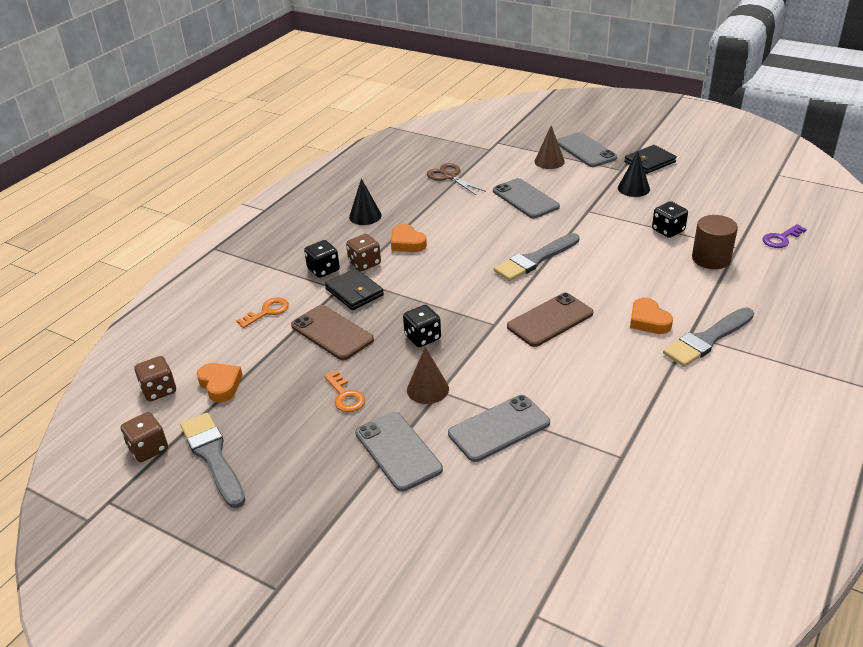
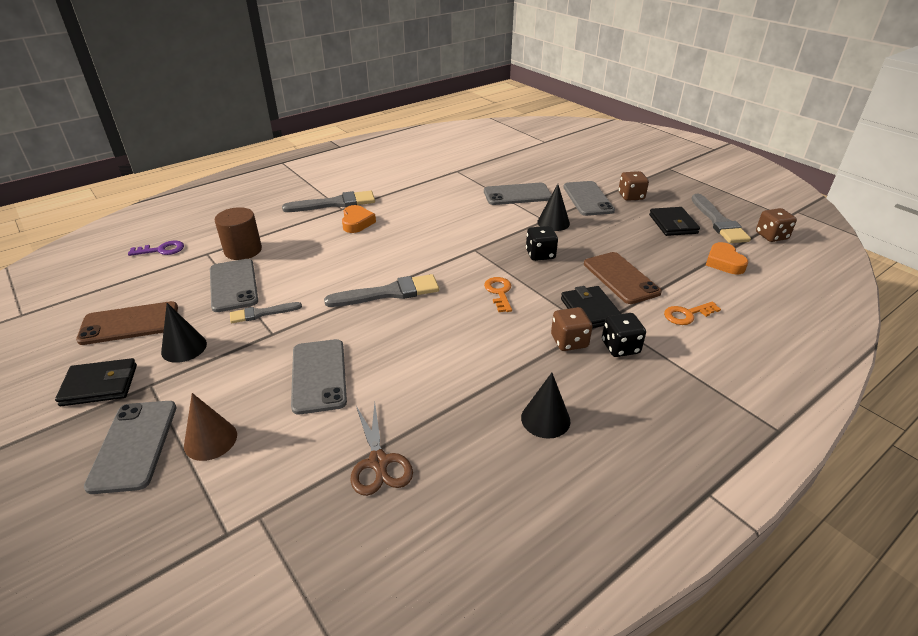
camera: 160 degrees left, 0 degrees up
(159, 390) = (781, 271): brown dice -> brown dice (631, 196)
(275, 433) = (673, 224): none -> black wallet
(345, 396) = (617, 232): orange key -> orange key (499, 292)
(407, 243) = (508, 354): orange heart -> none
(427, 389) = (553, 222): brown cone -> black cone
(550, 320) = (428, 241): brown phone -> brown phone (129, 323)
(614, 219) = (262, 313): none -> grey brush
(668, 230) = (233, 285): black dice -> grey phone

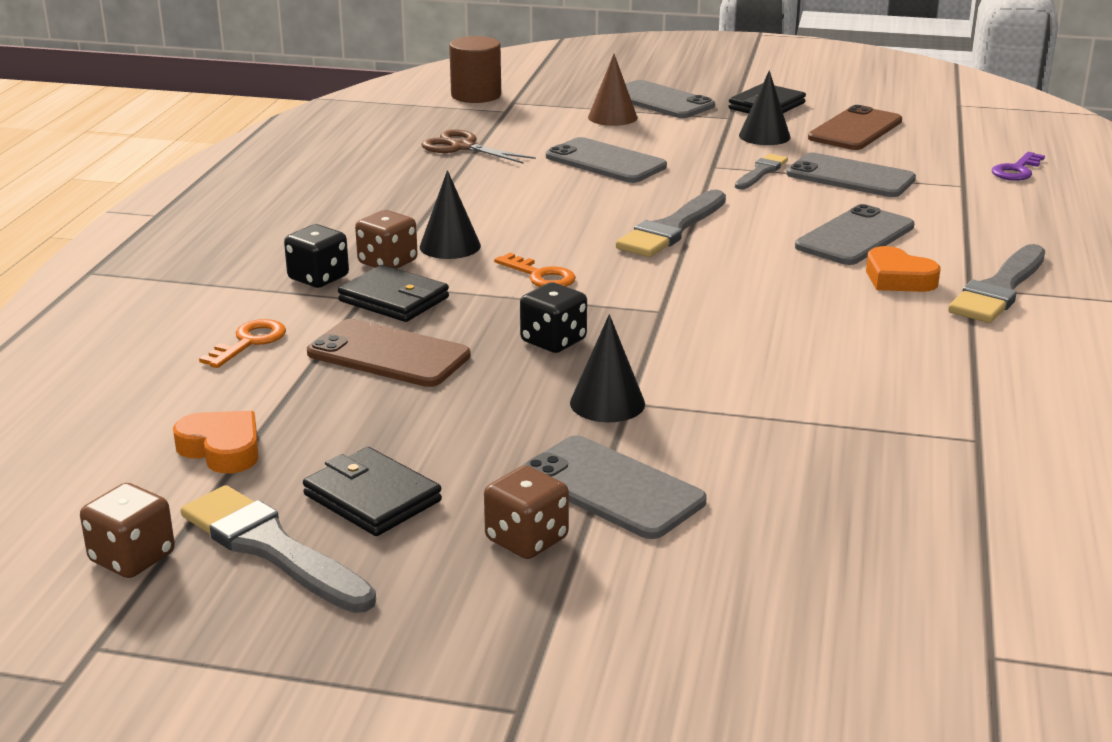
camera: 140 degrees right, 10 degrees down
(243, 250) = (936, 201): brown cylinder -> brown cylinder (476, 95)
(517, 195) = (761, 434): grey phone -> grey phone (855, 237)
(545, 419) = (348, 205): black cone -> black cone (450, 246)

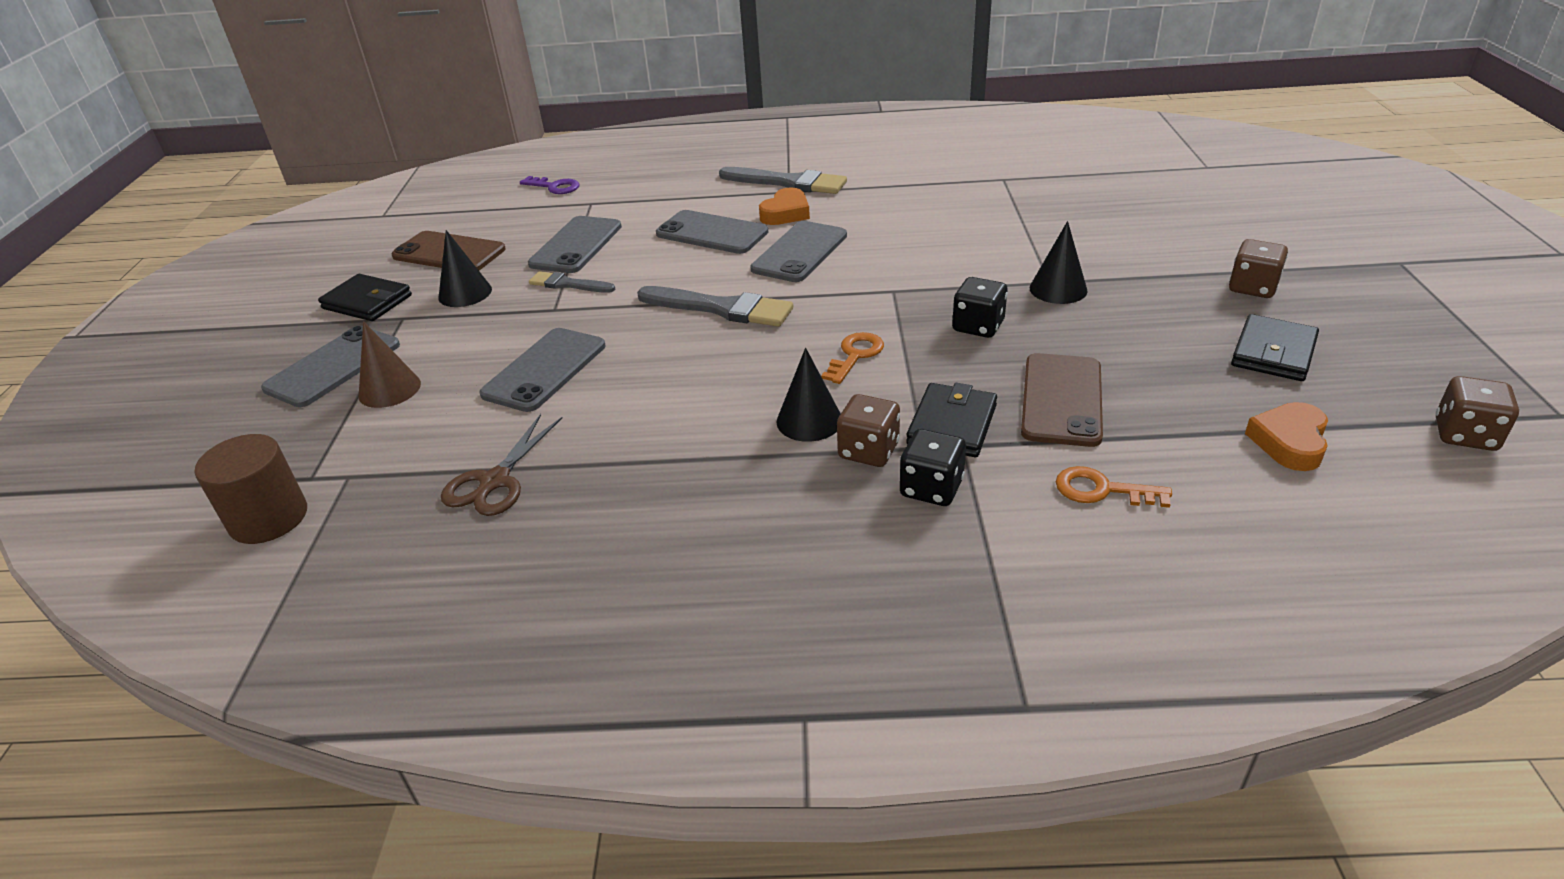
camera: 100 degrees left, 10 degrees up
(271, 548) = (1376, 377): grey brush -> none
(612, 488) = (1165, 271): grey phone -> grey phone (800, 252)

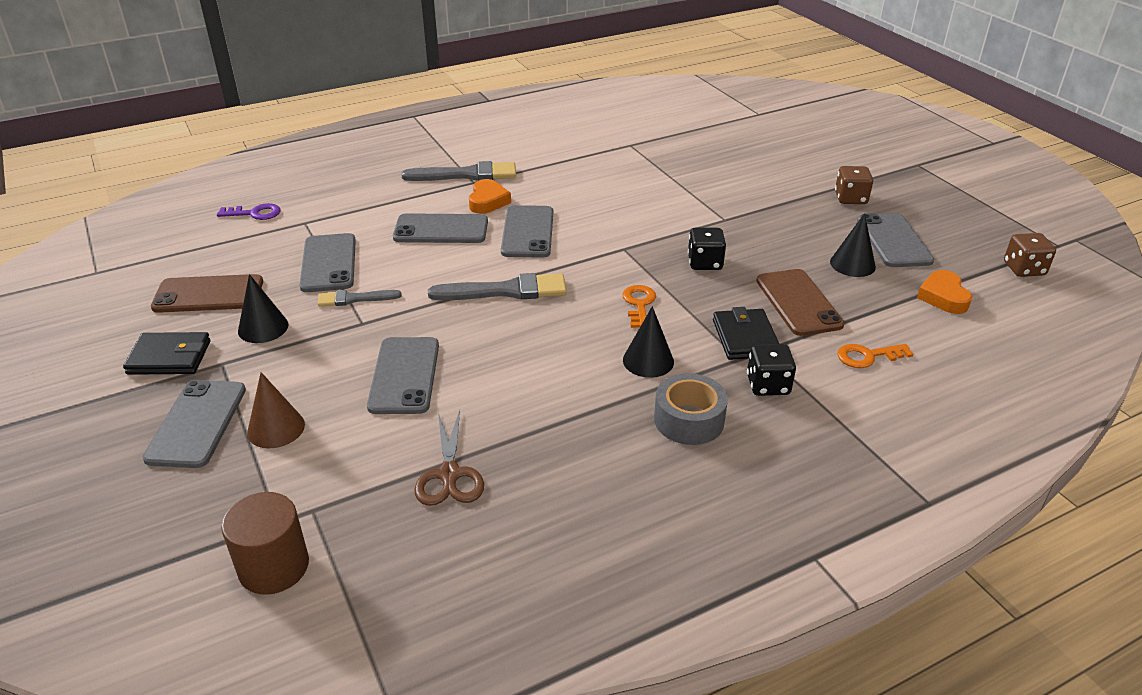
camera: 30 degrees left, 0 degrees up
(796, 501) = (689, 420): none -> grey tape
(868, 451) = (707, 371): brown dice -> none
(1058, 289) = (735, 224): black cone -> black cone (852, 264)
(1273, 353) = (893, 241): black wallet -> grey phone

